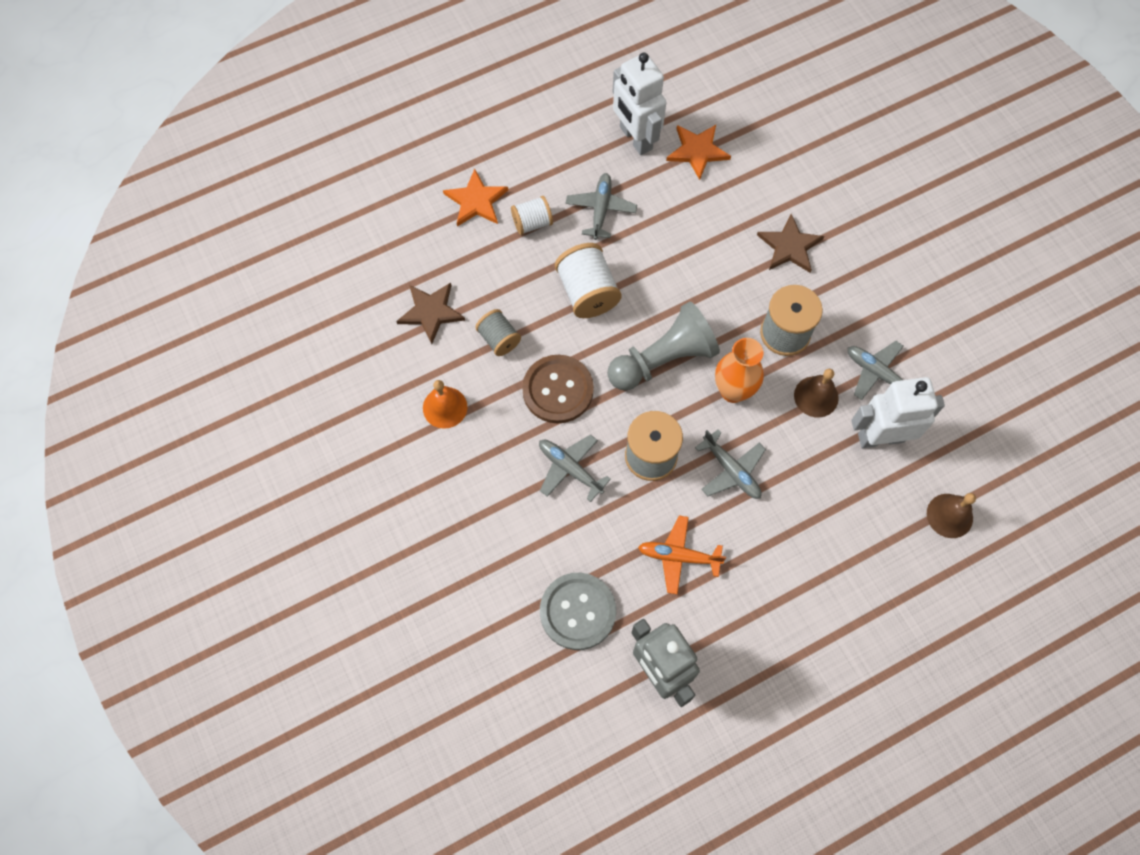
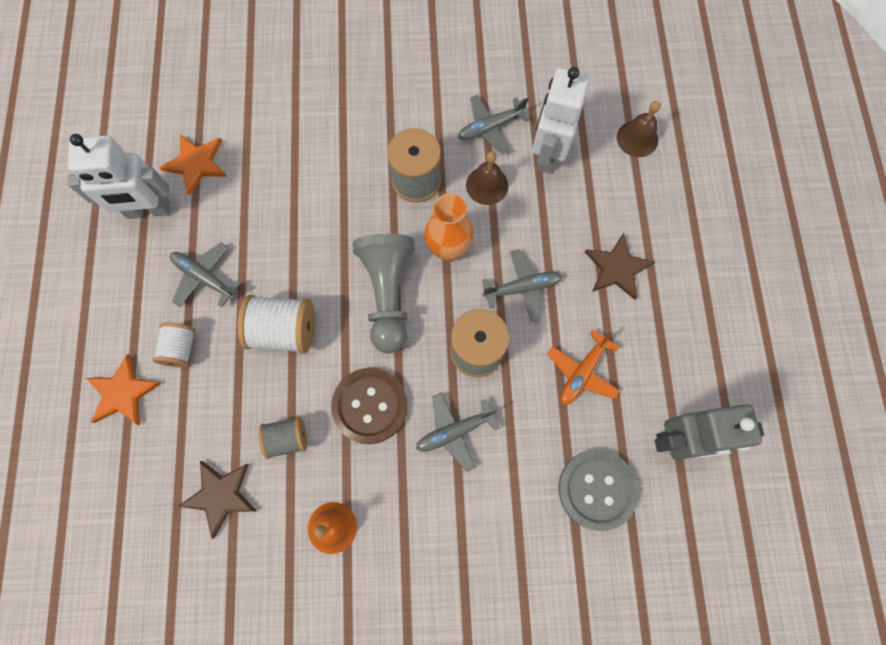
camera: 65 degrees left, 5 degrees up
(789, 246) = (336, 135): brown star -> brown star (617, 268)

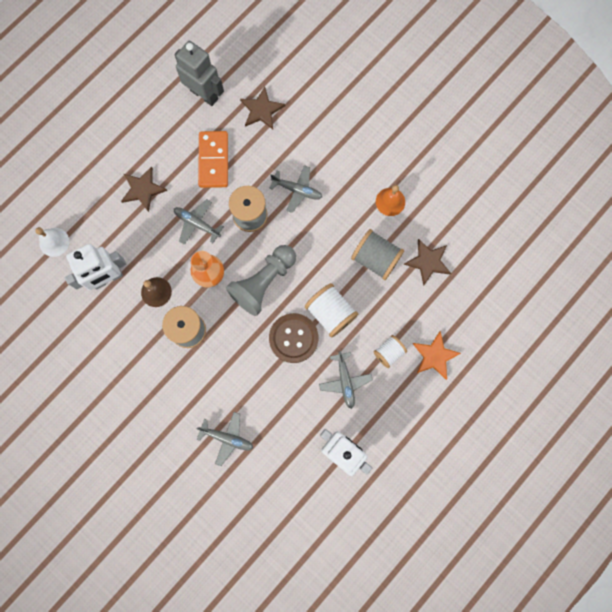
camera: 135 degrees left, 5 degrees up
(196, 164) = (292, 456): orange star -> none
(287, 439) = (375, 259): grey spool -> grey spool, size x1.62
(370, 406) = (324, 238): brown button -> brown button (293, 338)
(490, 127) = (119, 322): grey plane -> grey plane (227, 438)
(582, 372) = (213, 160): orange plane -> orange domino
(597, 489) = (261, 110): grey button -> brown star
(637, 138) = (54, 242): brown bell -> white bell

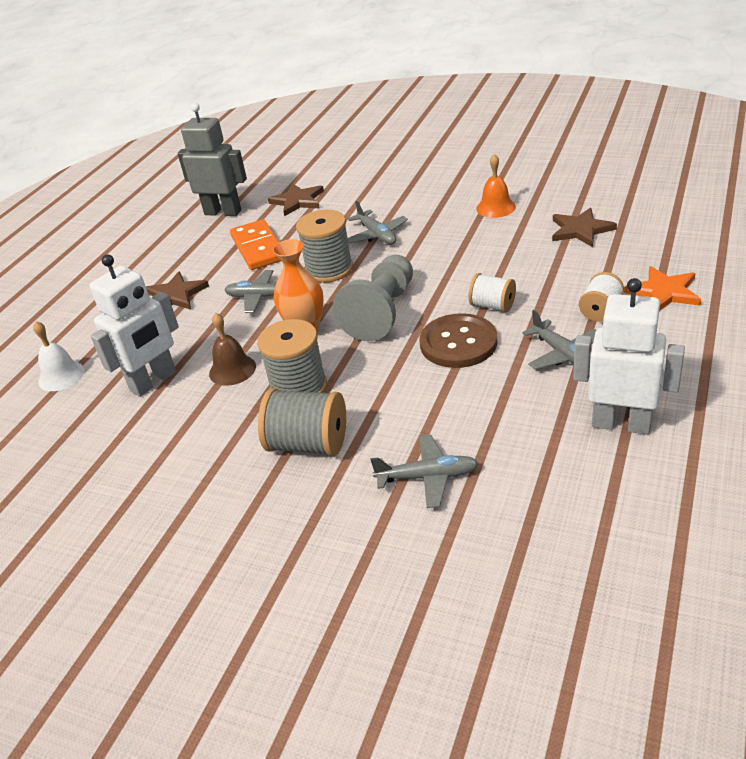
camera: 15 degrees left, 40 degrees down
(297, 190) = (377, 235): grey plane -> grey plane turned 60 degrees clockwise
(330, 313) = (492, 306): white spool -> white spool, size x0.62
(375, 259) = (514, 248): grey spool -> grey spool (308, 444)

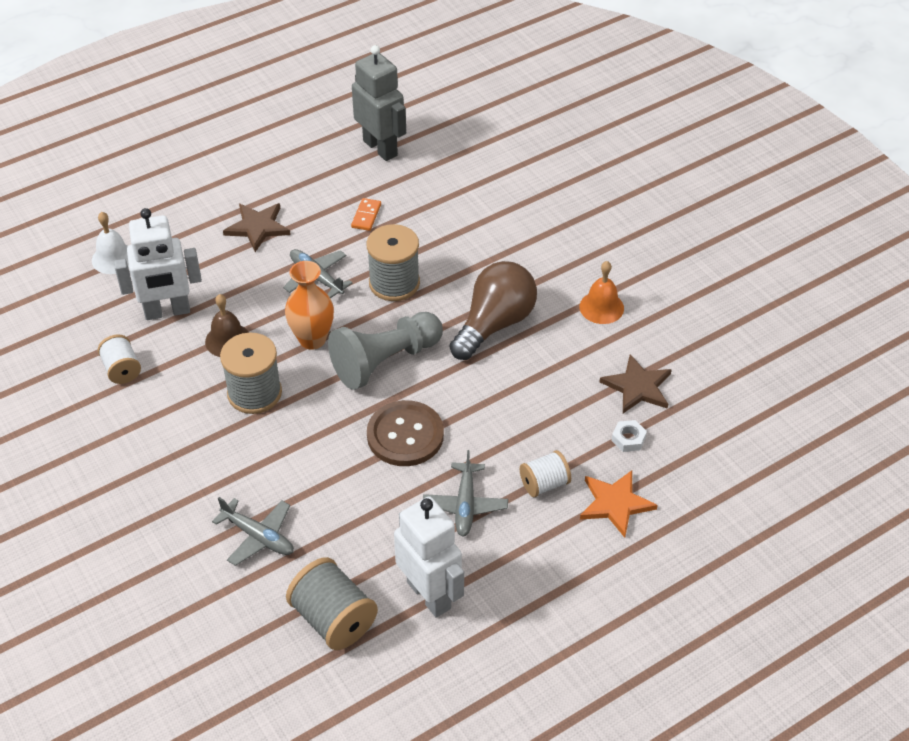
camera: 30 degrees right, 10 degrees up
(258, 248) = (366, 216): orange domino -> orange domino, size x0.49
(297, 201) = (452, 177): brown star -> none
(308, 444) = (213, 449): grey spool -> grey spool (333, 619)
(377, 235) = (471, 269): grey plane -> none
(435, 251) = (494, 324): none -> brown light bulb
(492, 306) = (471, 417): white spool -> white spool (122, 370)
(617, 256) = (628, 439): none -> white nut

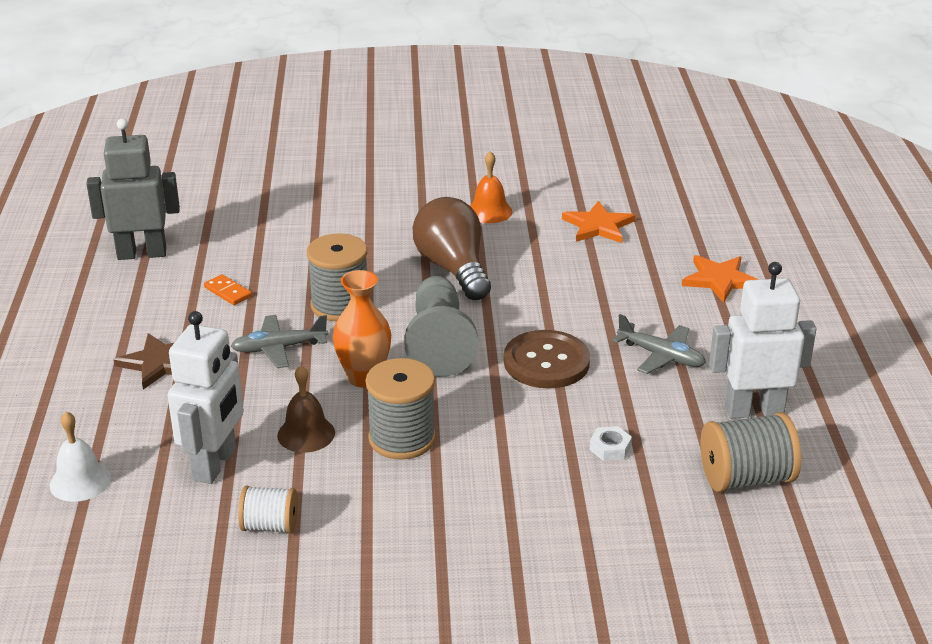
camera: 60 degrees left, 15 degrees down
(258, 537) = (604, 496): grey plane -> none
(544, 484) = (669, 307): white spool -> none
(628, 439) = (652, 250): white nut -> white nut (610, 448)
(638, 387) = (598, 226): brown star -> orange star

